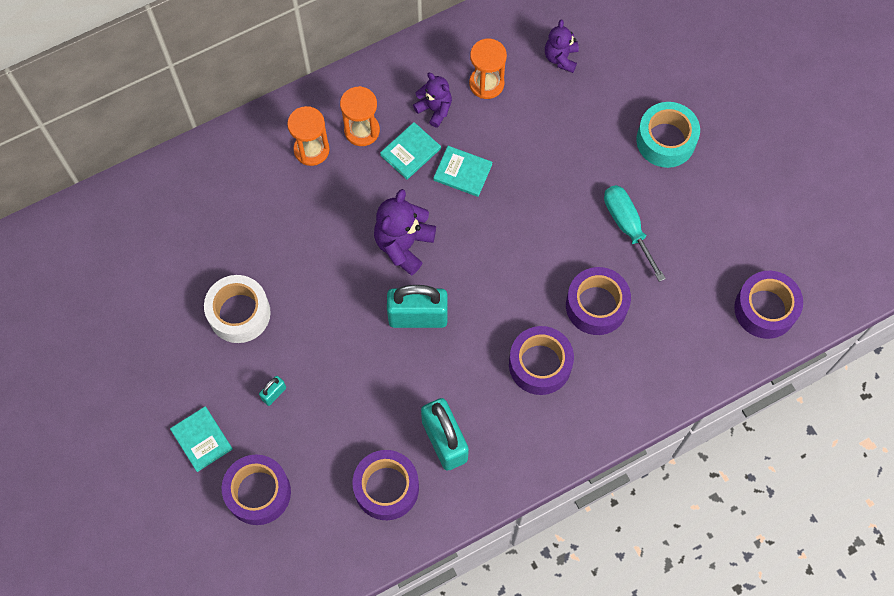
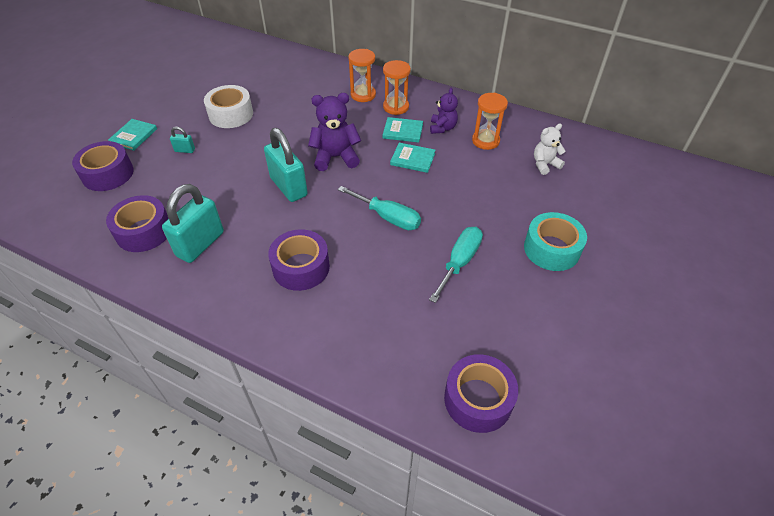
camera: 55 degrees right, 20 degrees down
(462, 172) = (412, 159): turquoise book -> turquoise book turned 60 degrees counterclockwise
(529, 250) = (388, 217): none -> turquoise screwdriver
(561, 58) = (545, 164): purple teddy bear -> white teddy bear
(596, 305) = (377, 276): purple tape -> none

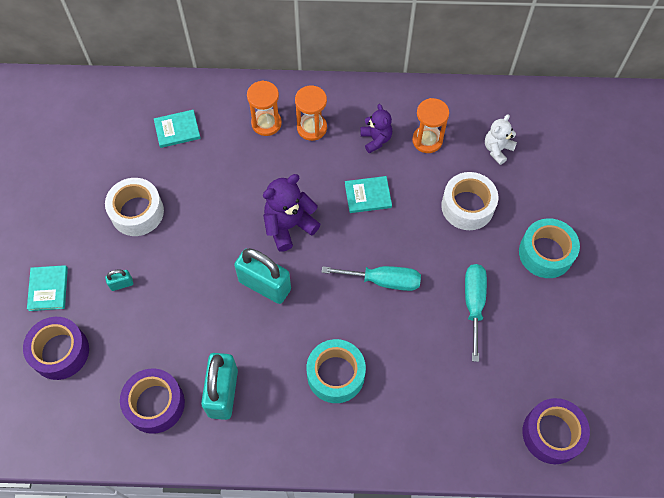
camera: 25 degrees left, 15 degrees up
(301, 267) = (335, 374): purple tape -> turquoise tape
(403, 131) = (338, 161): turquoise book -> turquoise book (177, 130)
(495, 193) = (467, 206): none -> white tape

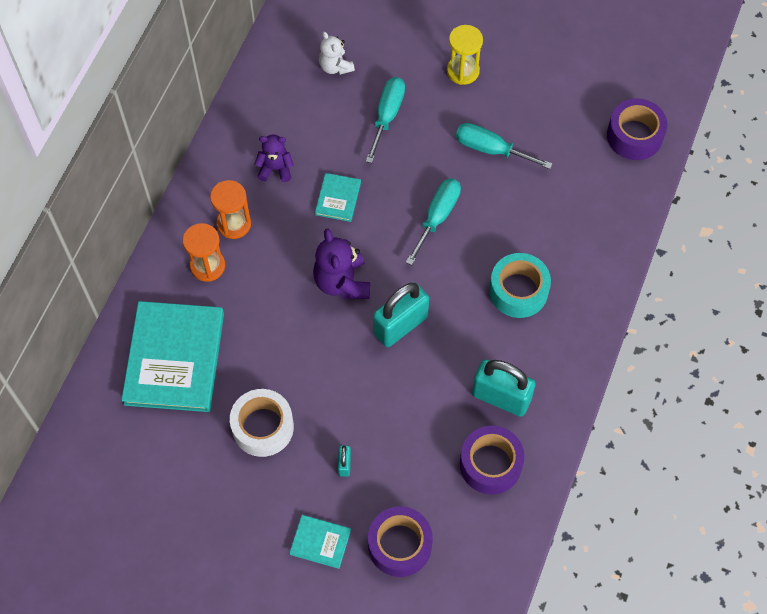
camera: 70 degrees left, 0 degrees up
(177, 130) = (174, 358): turquoise book -> turquoise book, size x2.21
(427, 140) = (297, 123): orange hourglass -> none
(467, 206) = (387, 116): white tape -> turquoise screwdriver
(545, 253) = (463, 71): turquoise tape -> yellow hourglass

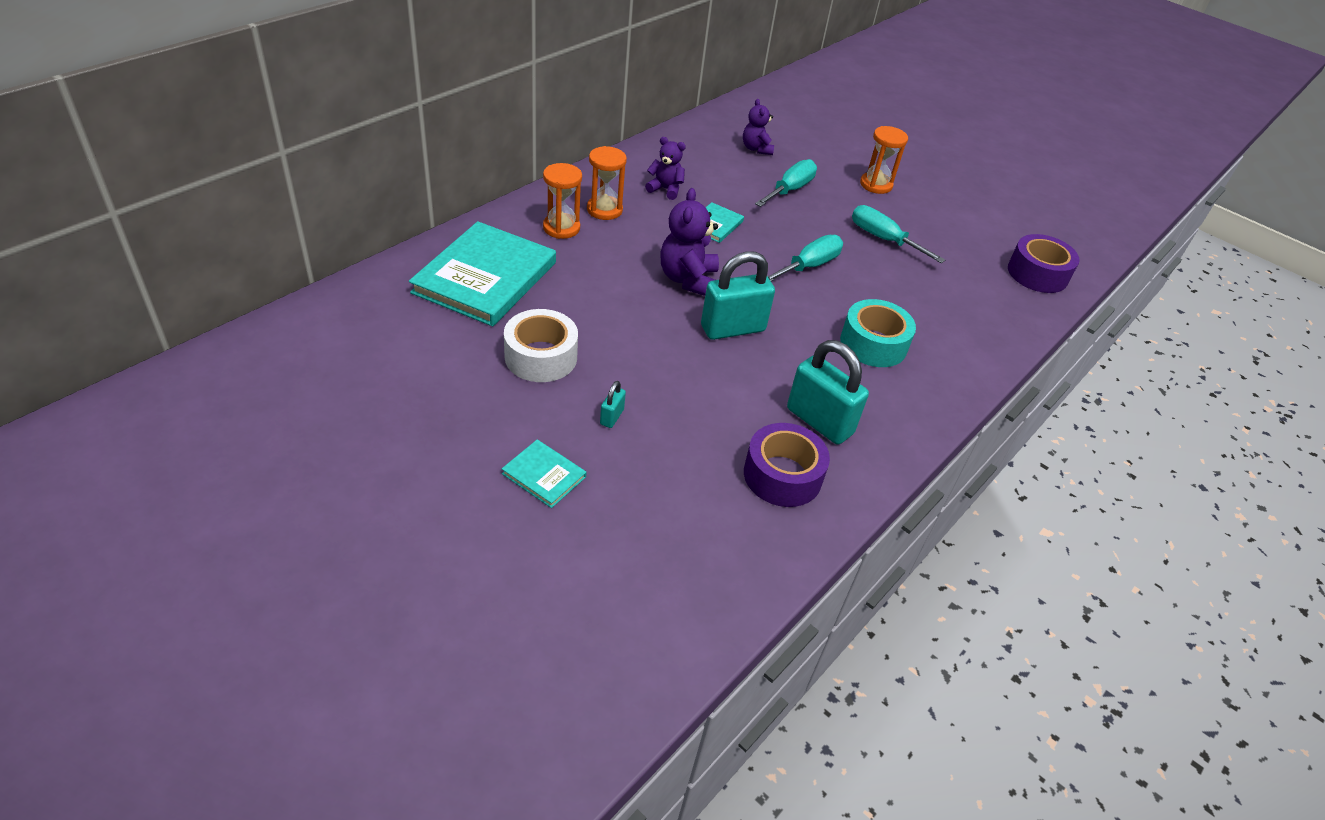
camera: 15 degrees right, 20 degrees down
(335, 66) = (756, 149): white teddy bear -> purple teddy bear
(399, 545) = (636, 512): purple tape -> none
(463, 71) = (876, 185): yellow hourglass -> orange hourglass

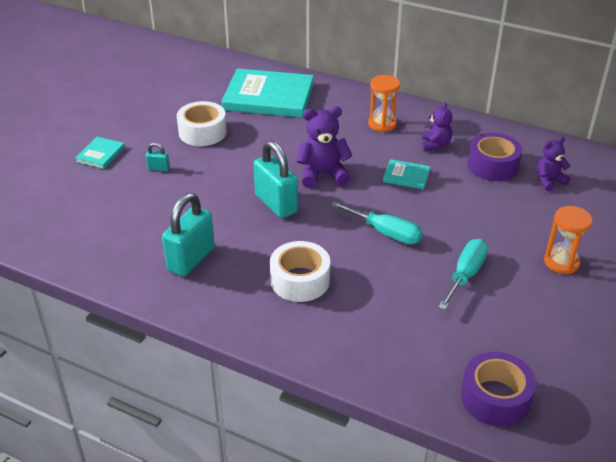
camera: 80 degrees right, 5 degrees down
(561, 228) = (344, 112): orange hourglass -> none
(782, 475) = (129, 247): purple tape -> purple tape (492, 165)
(790, 190) = (498, 209): turquoise screwdriver -> none
(873, 344) = (300, 280): turquoise tape -> white tape

